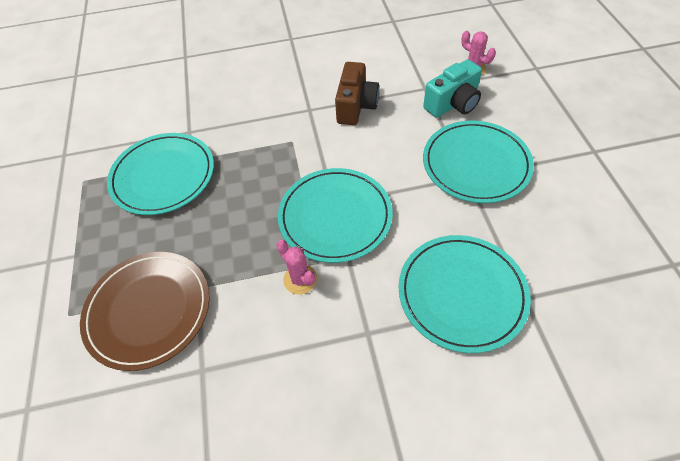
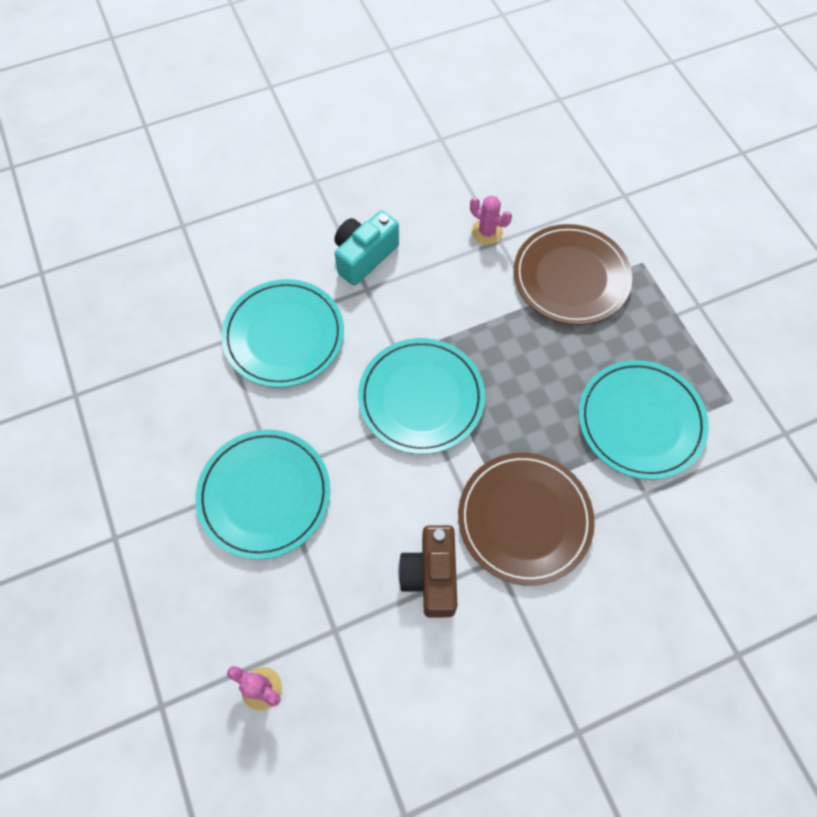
camera: 165 degrees right, 10 degrees up
(281, 128) = (524, 519): none -> brown plate
(300, 279) = (440, 325): pink cactus -> pink cactus (487, 232)
(453, 104) = (293, 601): turquoise camera -> turquoise camera (364, 256)

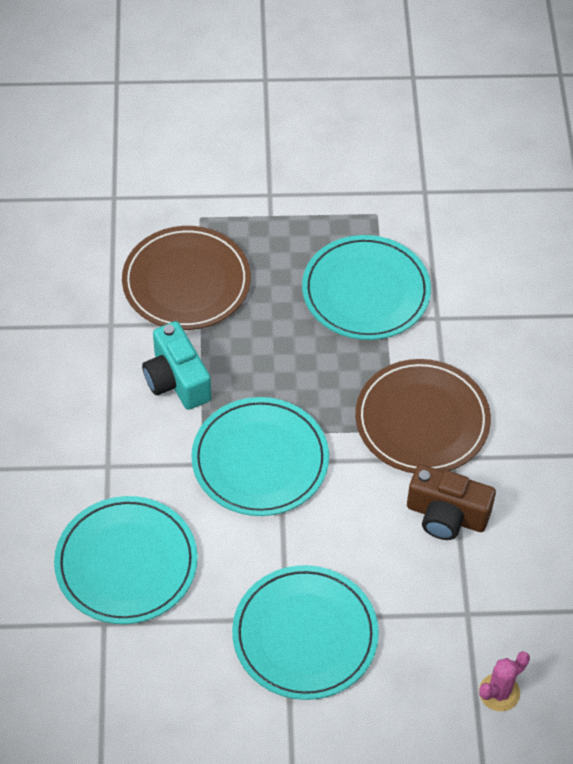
camera: 70 degrees left, 10 degrees down
(364, 256) = (64, 454): turquoise camera -> turquoise camera (176, 380)
(487, 232) = (94, 332): pink cactus -> none

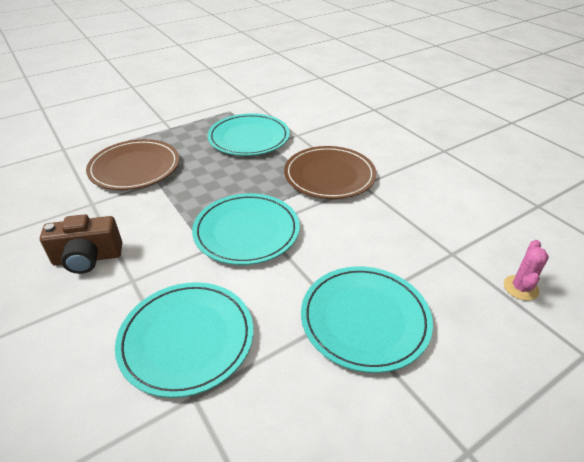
camera: 30 degrees left, 15 degrees down
(176, 380) = (158, 213): turquoise camera -> none
(446, 515) = (387, 211): brown camera -> brown camera (88, 258)

